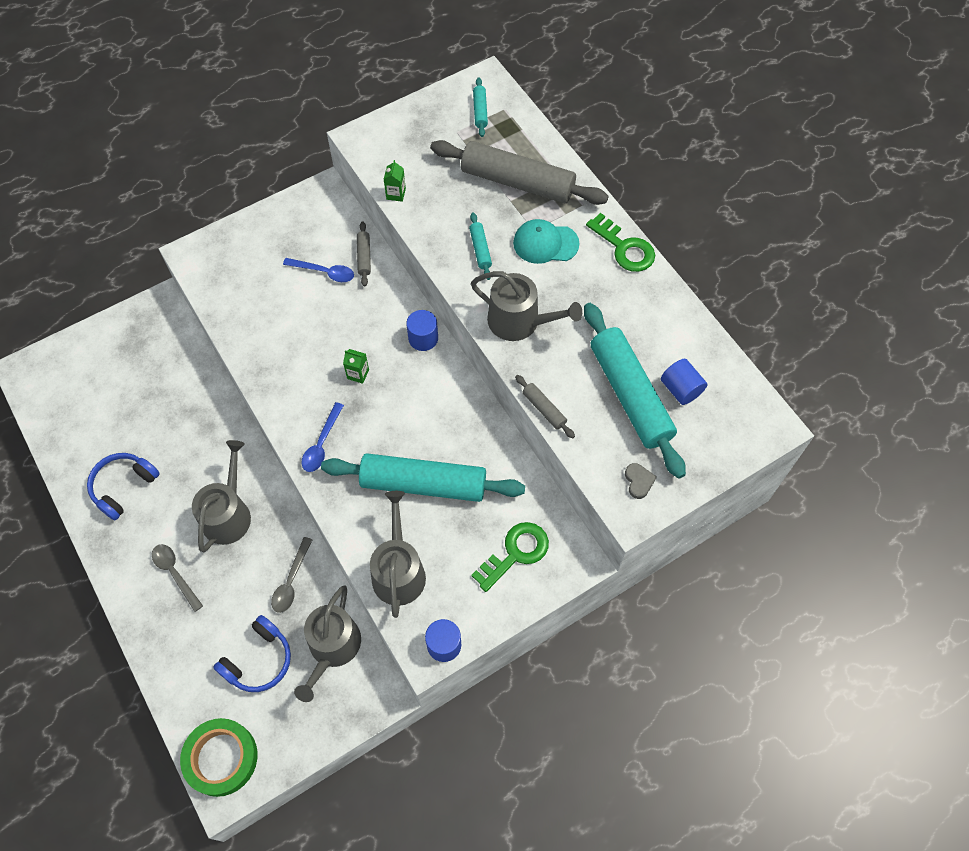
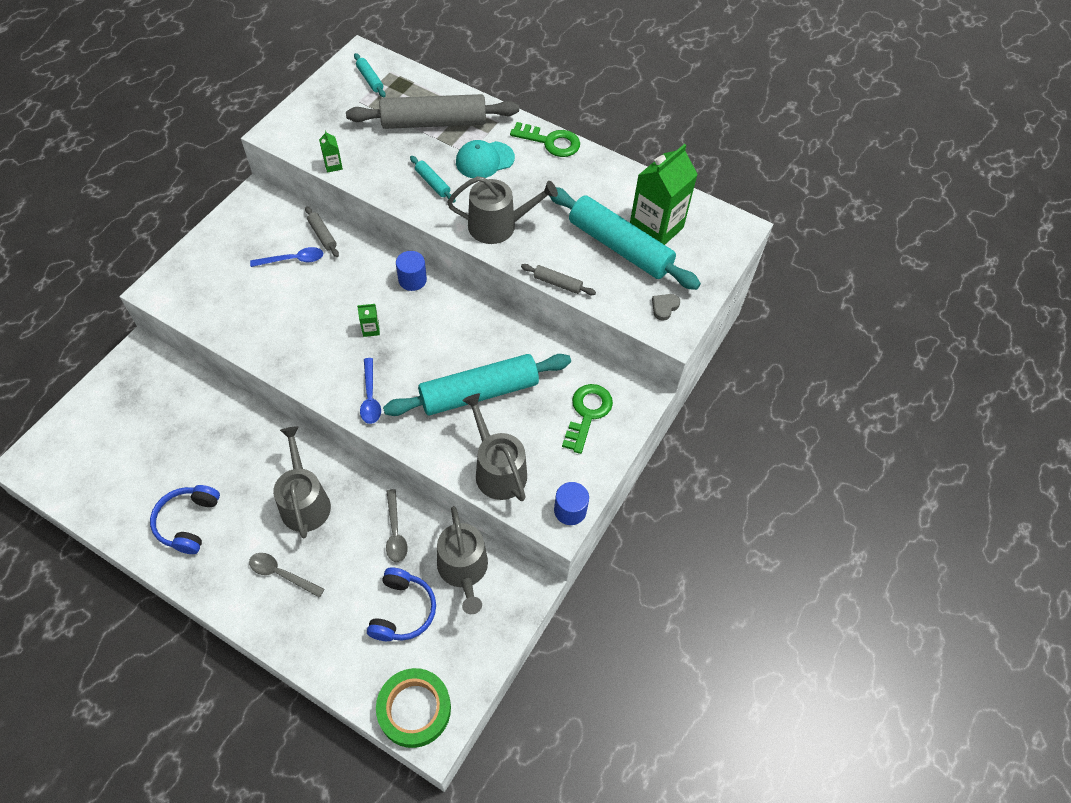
camera: 30 degrees left, 5 degrees down
(638, 481) = (664, 307): grey heart -> grey heart turned 105 degrees counterclockwise
(680, 389) = (656, 228): blue cylinder -> green carton

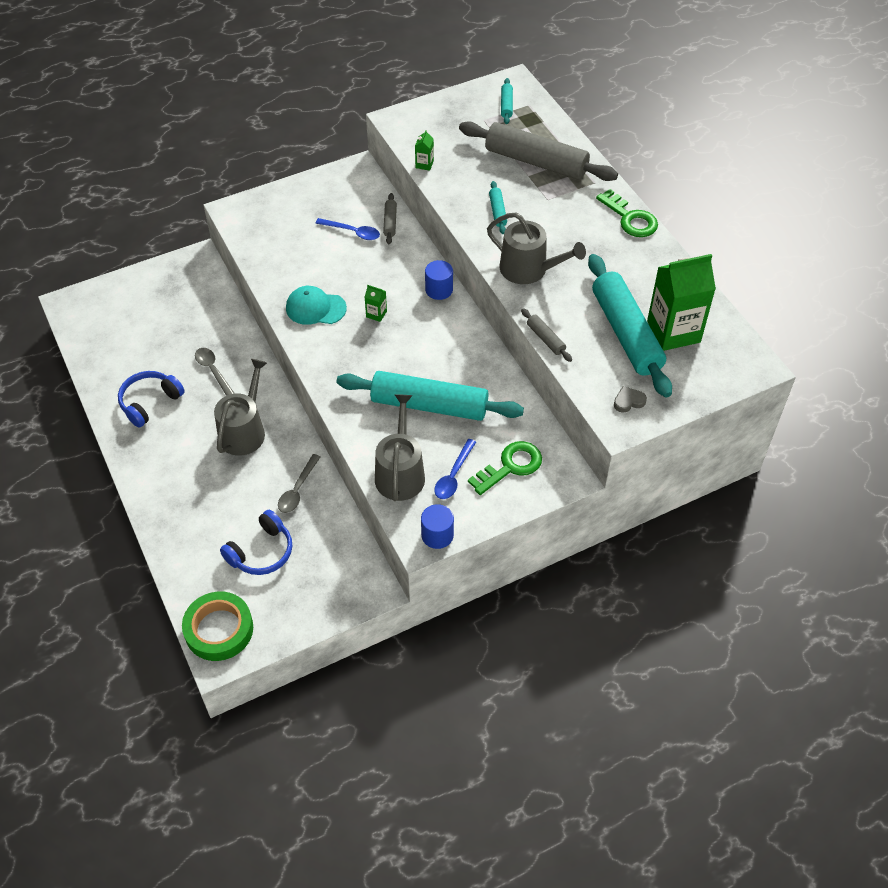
camera: 35 degrees right, 5 degrees down
(281, 574) = (190, 475): grey spoon -> grey spoon (213, 371)
(370, 397) = (338, 367): blue spoon -> blue spoon (453, 475)
(463, 570) = (331, 547): grey watering can -> none
(484, 160) = (557, 210): turquoise cap -> turquoise cap (315, 308)

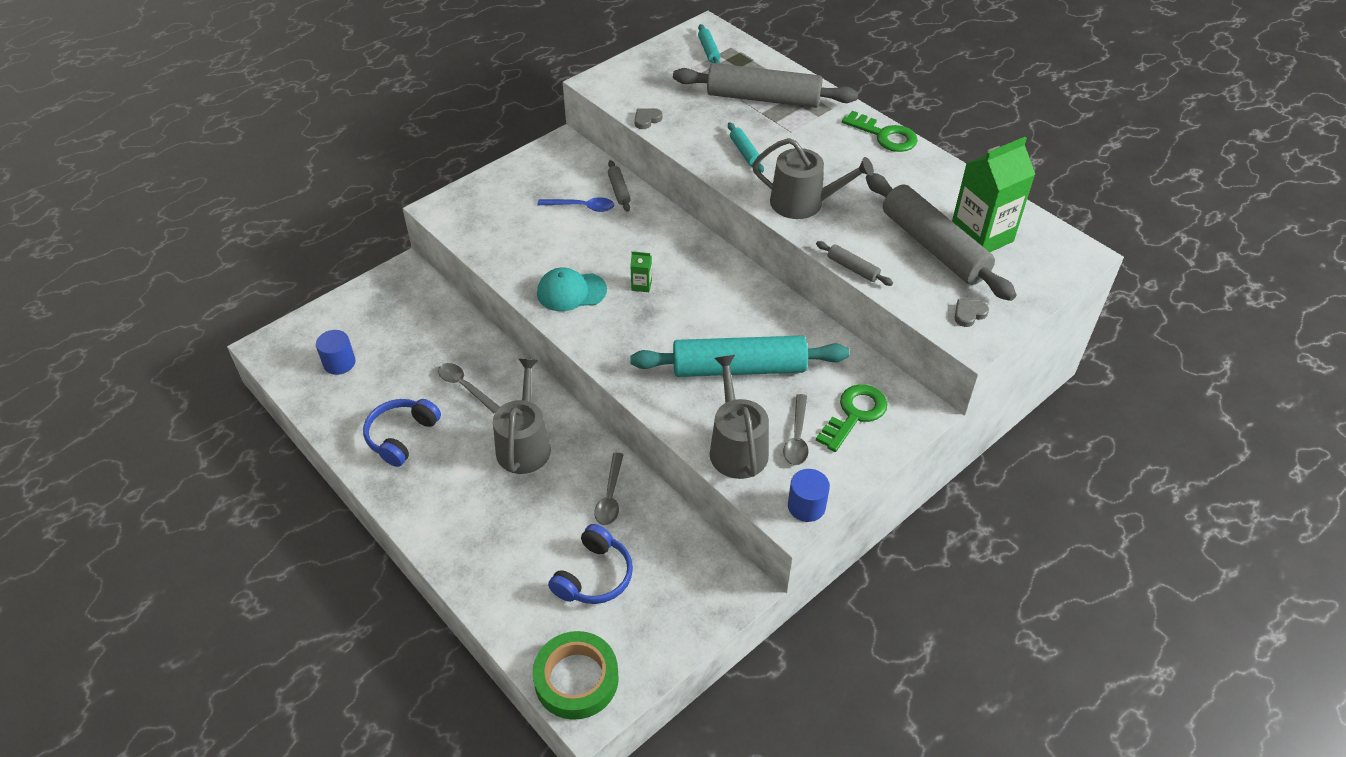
camera: 15 degrees left, 5 degrees down
(424, 164) = (647, 120): green carton -> grey heart
(439, 290) = (699, 248): blue cylinder -> blue cylinder (339, 363)
(453, 475) = (797, 437): blue spoon -> grey spoon
(626, 333) = (934, 247): turquoise rolling pin -> grey rolling pin

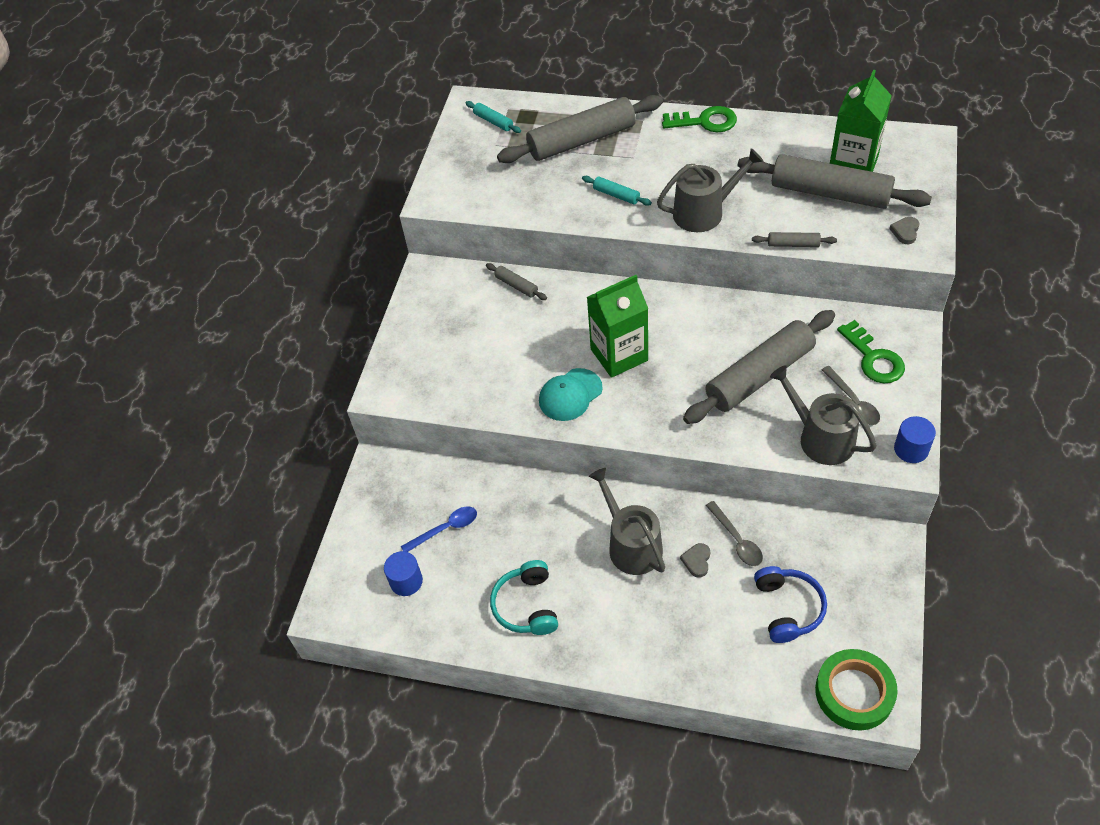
camera: 30 degrees left, 5 degrees up
(401, 436) = (527, 605): blue headphones -> turquoise headphones
(465, 387) = (534, 530): grey spoon -> none
(582, 207) = (501, 318): blue spoon -> blue spoon (445, 529)
(641, 285) = (619, 355): green carton -> green carton, size x2.44
(647, 120) = (509, 211): grey heart -> grey heart (697, 561)
(738, 368) = (759, 376): turquoise rolling pin -> grey rolling pin
(855, 414) = (873, 358): green key -> green key turned 150 degrees clockwise

